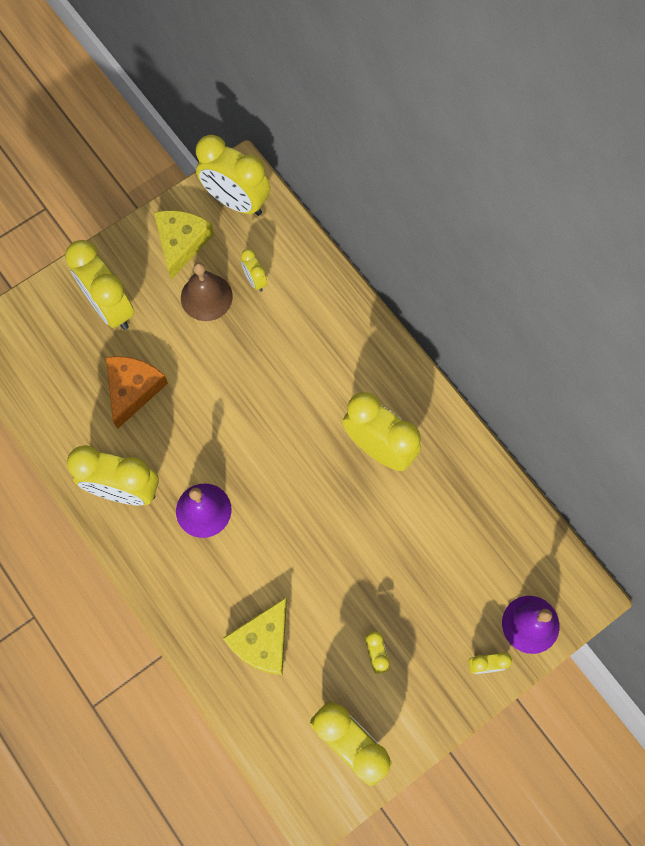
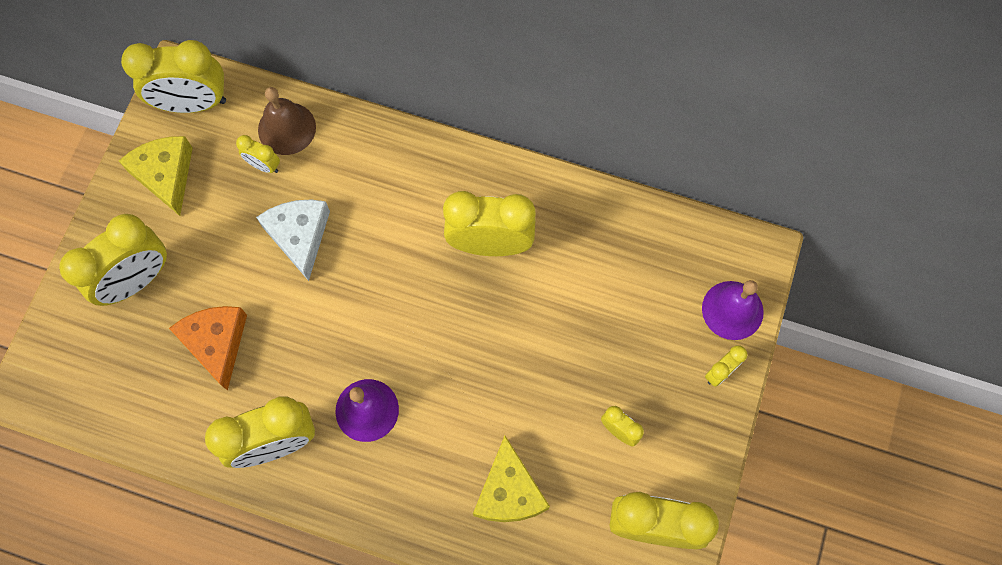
camera: 35 degrees left, 0 degrees up
(110, 307) = (137, 280): yellow clock -> yellow clock turned 60 degrees counterclockwise
(206, 297) = (227, 210): brown bell -> brown bell (287, 128)
(244, 349) = (299, 236): none -> white cheese

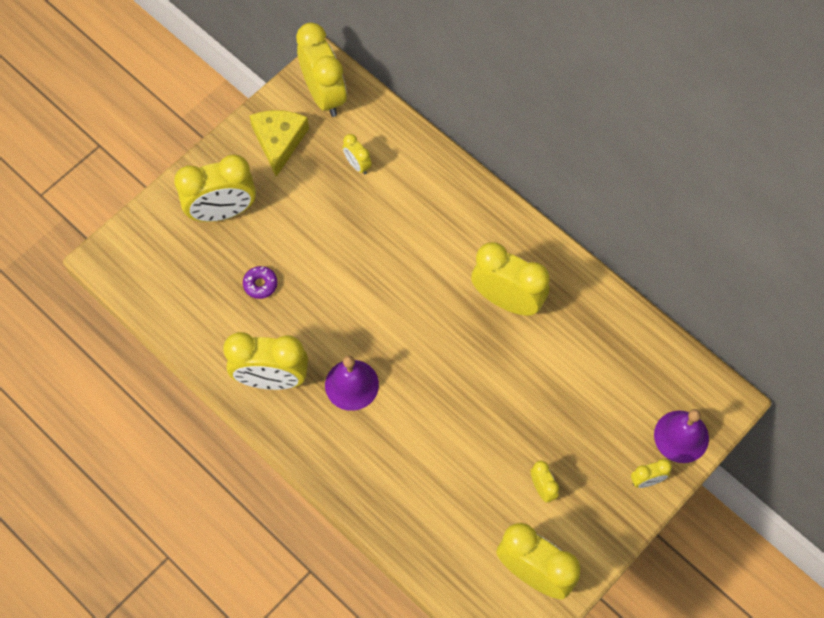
camera: 25 degrees right, 5 degrees down
(193, 104) = (324, 95): yellow clock -> yellow clock turned 135 degrees counterclockwise
(216, 343) = (260, 284): orange cheese -> purple donut
(287, 128) = (388, 143): brown bell -> none
(299, 236) = (360, 230): white cheese -> none
(509, 491) = (433, 495): yellow cheese -> none

